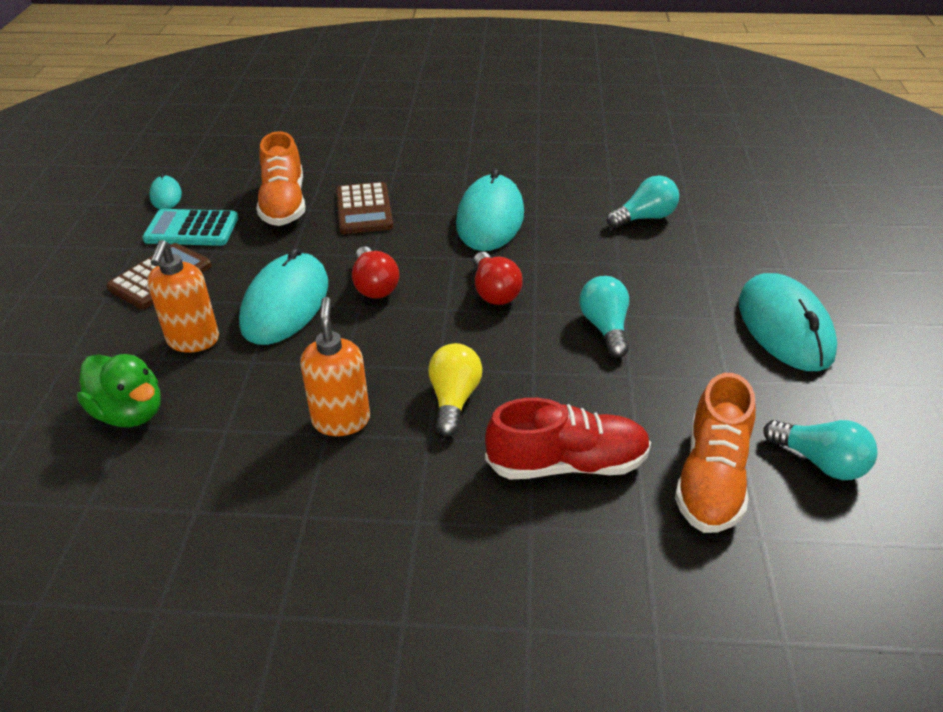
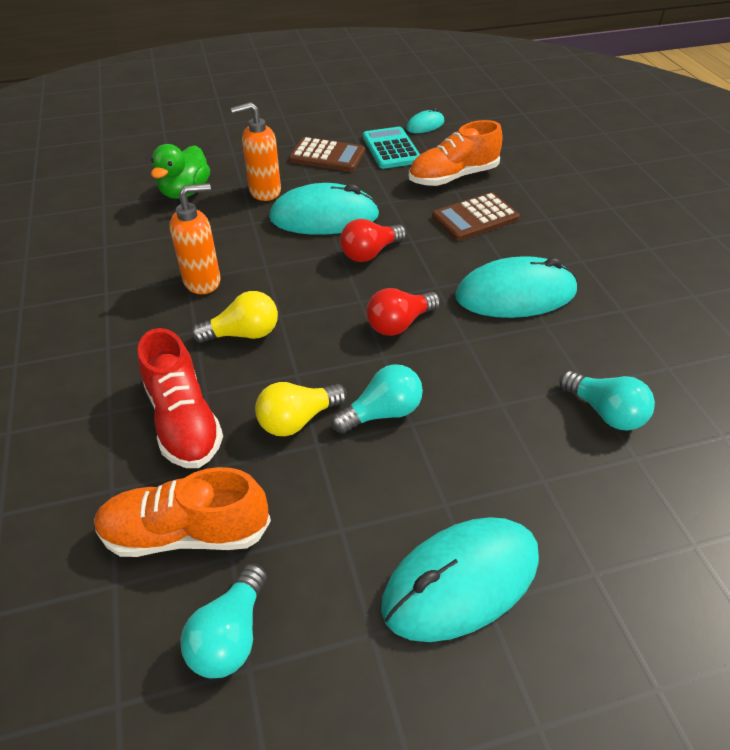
camera: 70 degrees right, 5 degrees up
(595, 381) = (297, 420): none -> yellow light bulb

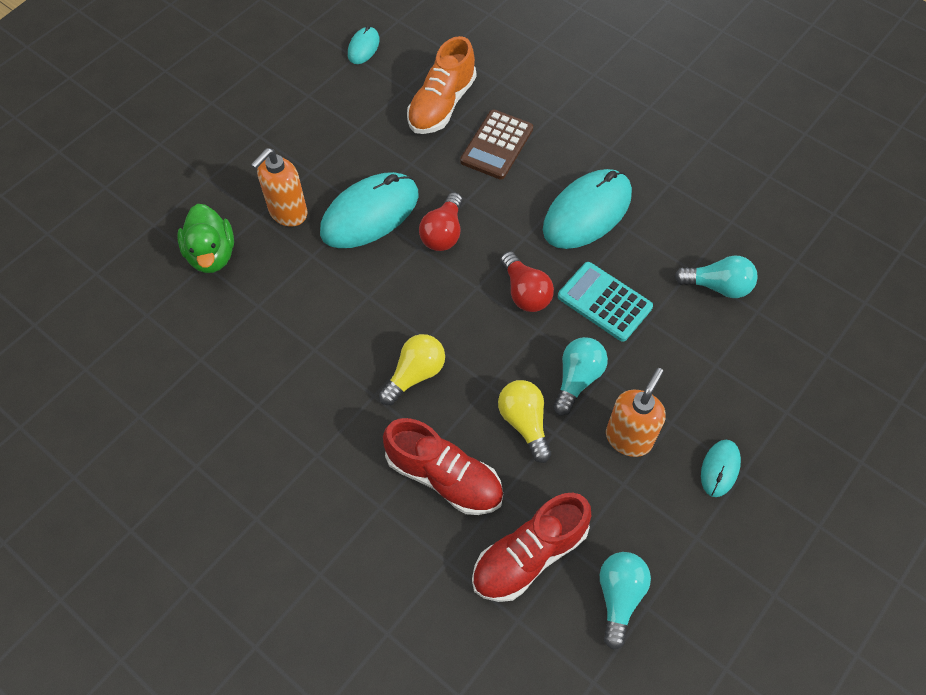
camera: 35 degrees left, 15 degrees up
(186, 533) = (529, 555): orange shoe -> red shoe
(203, 281) = (331, 344): orange soap dispenser -> orange soap dispenser (628, 438)
(230, 635) = (619, 597): turquoise light bulb -> turquoise light bulb turned 150 degrees counterclockwise
(297, 420) = (524, 423): yellow light bulb -> yellow light bulb turned 135 degrees clockwise
(327, 156) = (306, 136): brown calculator -> none
(391, 149) = (358, 96): turquoise calculator -> turquoise calculator (604, 302)
(399, 324) = (525, 292): red light bulb -> red light bulb turned 45 degrees counterclockwise
(461, 581) = (720, 469): turquoise mouse -> turquoise mouse, size x0.49

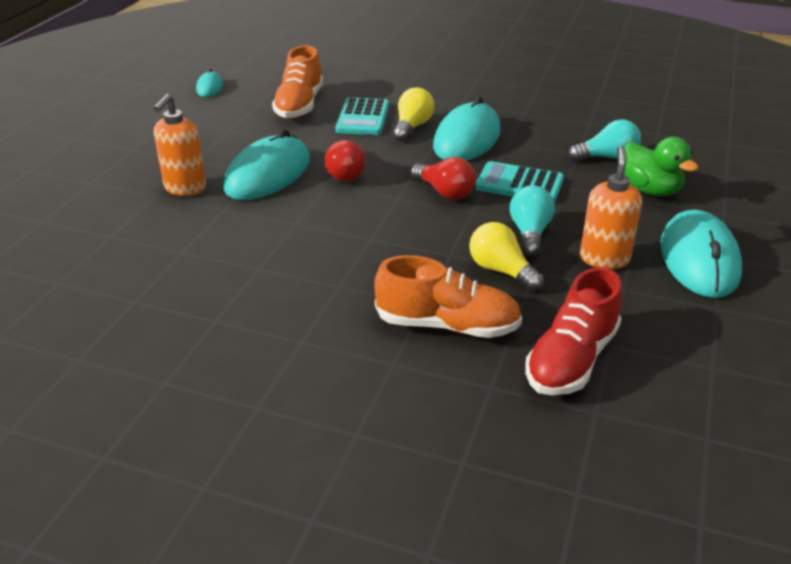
camera: 20 degrees left, 25 degrees down
(212, 254) = (116, 228): green duck -> green duck (650, 190)
(415, 374) = (373, 263): yellow light bulb -> yellow light bulb (412, 127)
(444, 477) = (447, 325): red shoe -> orange shoe
(497, 145) = (363, 118): brown calculator -> turquoise calculator
(619, 597) = (680, 366): turquoise light bulb -> none
(720, 469) = (699, 259): turquoise mouse -> turquoise mouse, size x2.05

